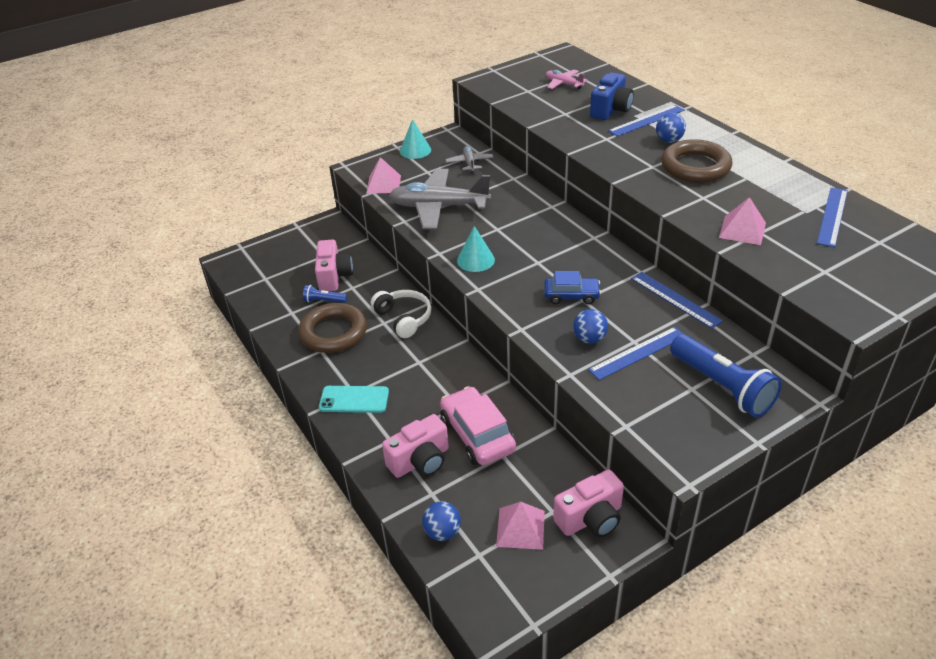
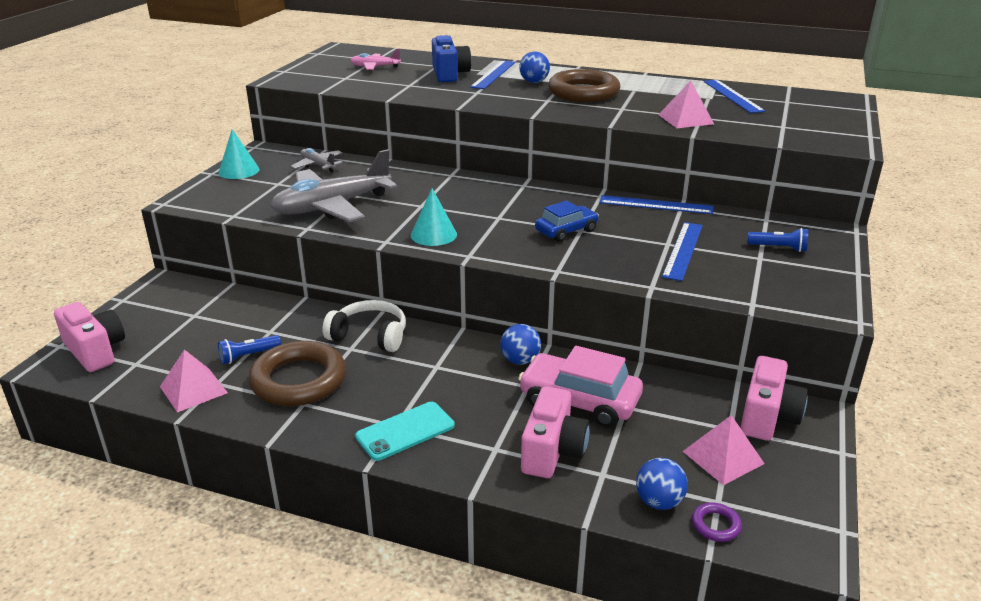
camera: 40 degrees left, 10 degrees down
(334, 276) = (233, 329): pink camera -> pink camera (95, 351)
(383, 184) = (238, 206): pink pyramid -> pink pyramid (193, 389)
(457, 568) = (715, 525): none -> purple ring
(589, 339) = (629, 255): blue ball -> blue ball (520, 360)
(722, 387) = (778, 248): blue flashlight -> blue flashlight, size x0.48

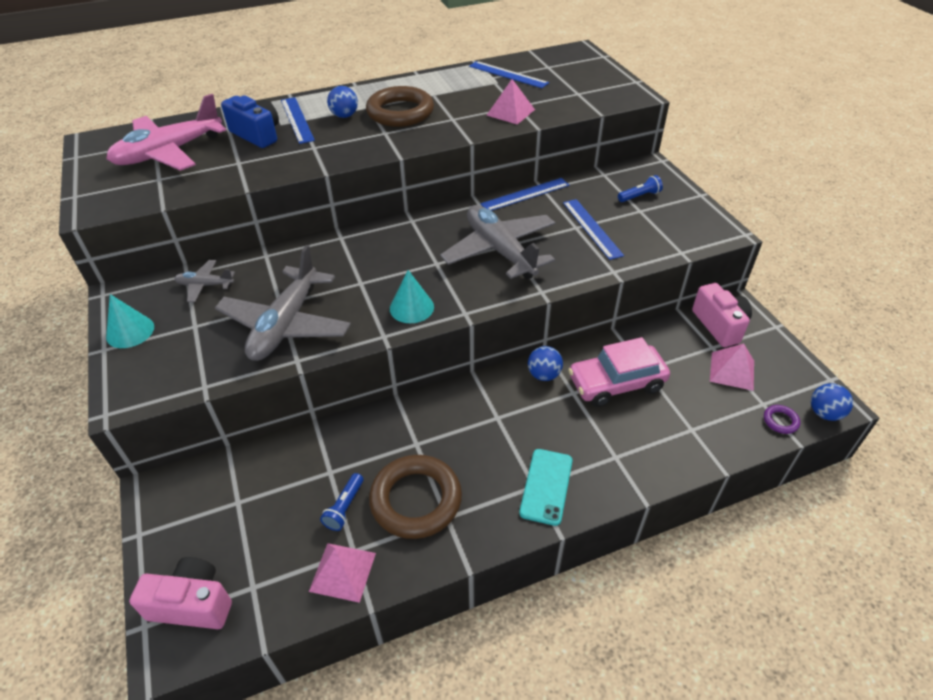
camera: 40 degrees left, 15 degrees up
(369, 336) = (416, 423): white headphones -> none
(375, 67) = (169, 153): pink plane -> pink plane, size x2.08
(552, 451) = (648, 433): pink camera -> none
(566, 231) = (500, 251): blue car -> grey plane
(658, 502) = (739, 427): blue ball -> blue ball (824, 413)

